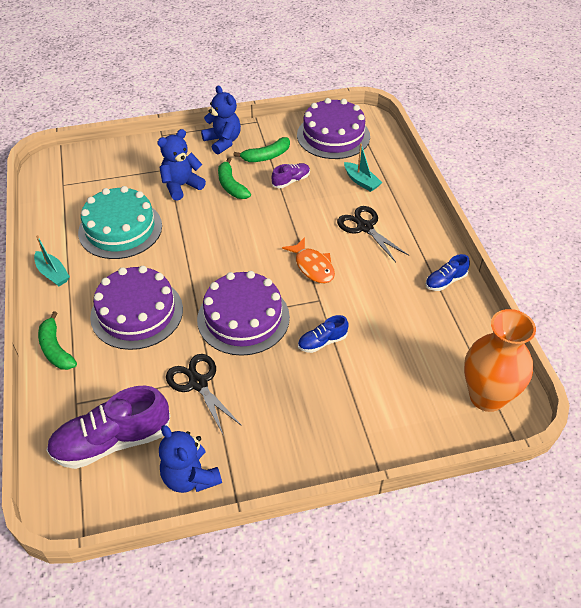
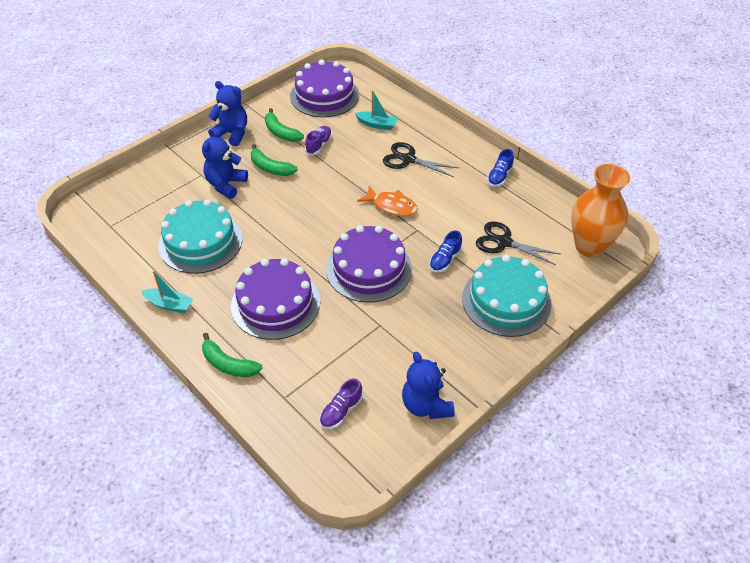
camera: 30 degrees left, 0 degrees up
(112, 441) = (341, 411): purple shoe -> purple shoe, size x0.50
(190, 477) = (426, 405): blue teddy bear -> blue teddy bear turned 45 degrees clockwise
(198, 383) = (374, 334): black scissors -> black scissors (503, 242)
(266, 156) = (281, 132): green banana -> green banana turned 105 degrees clockwise
(351, 412) = (506, 301): none -> turquoise cake

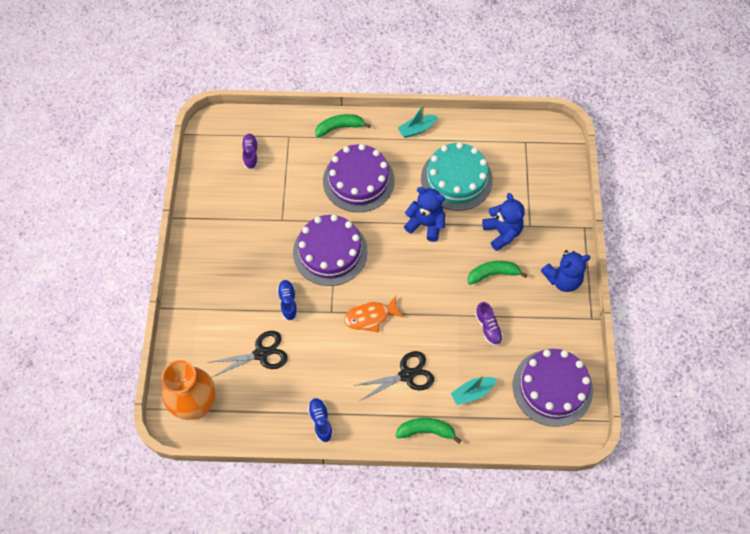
camera: 135 degrees right, 15 degrees up
(281, 132) = (531, 314): green banana -> green banana (426, 431)
(426, 405) = (207, 194): blue teddy bear -> blue teddy bear (425, 224)
(506, 301) = (219, 304): turquoise cake -> none

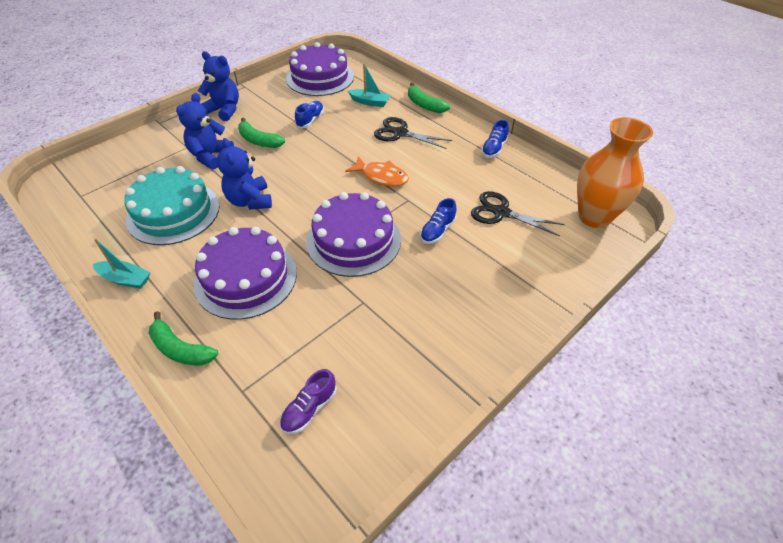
camera: 135 degrees left, 15 degrees down
(488, 327) = (310, 120): purple shoe -> blue shoe

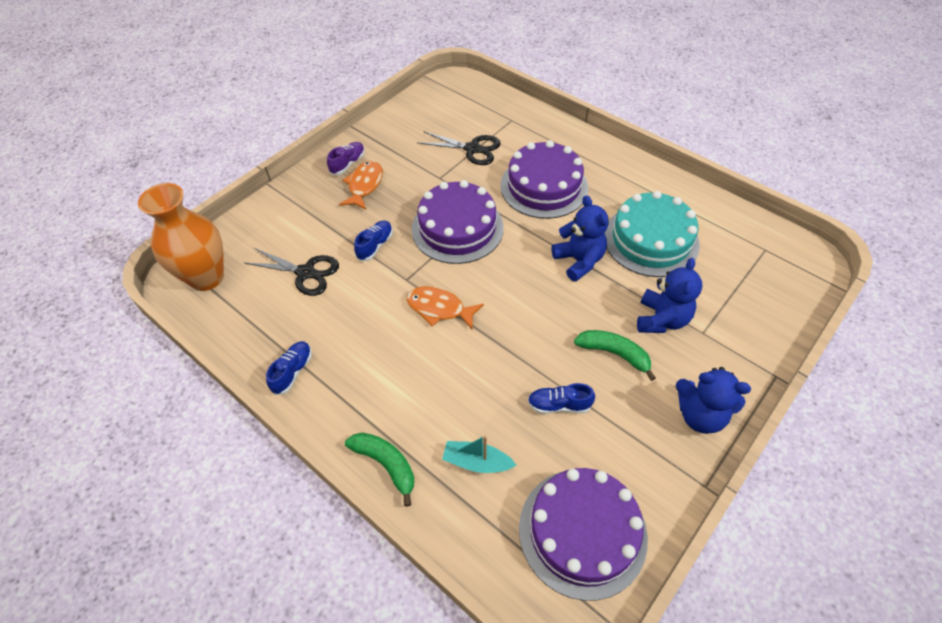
camera: 175 degrees right, 5 degrees up
(125, 279) = (645, 176): turquoise boat -> none
(180, 349) = (566, 137): green banana -> none
(309, 409) = (464, 116): purple shoe -> purple shoe (348, 164)
(310, 120) = (559, 405): blue shoe -> blue shoe turned 75 degrees clockwise
(400, 133) = (422, 390): black scissors -> black scissors (472, 149)
(454, 300) = (364, 185): none -> orange fish

